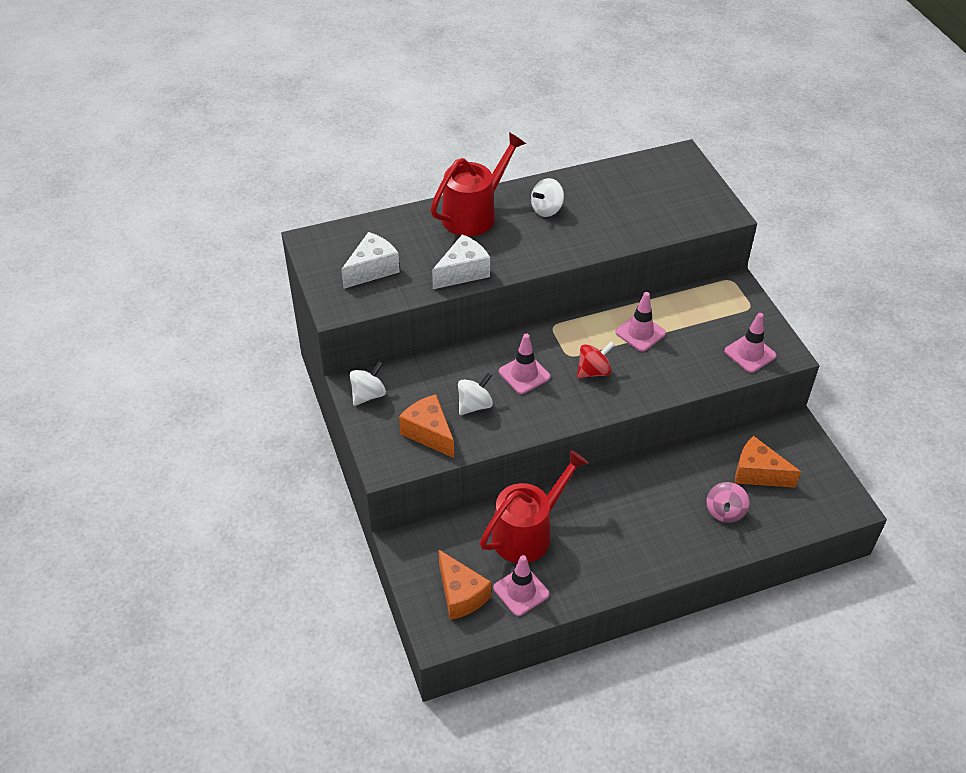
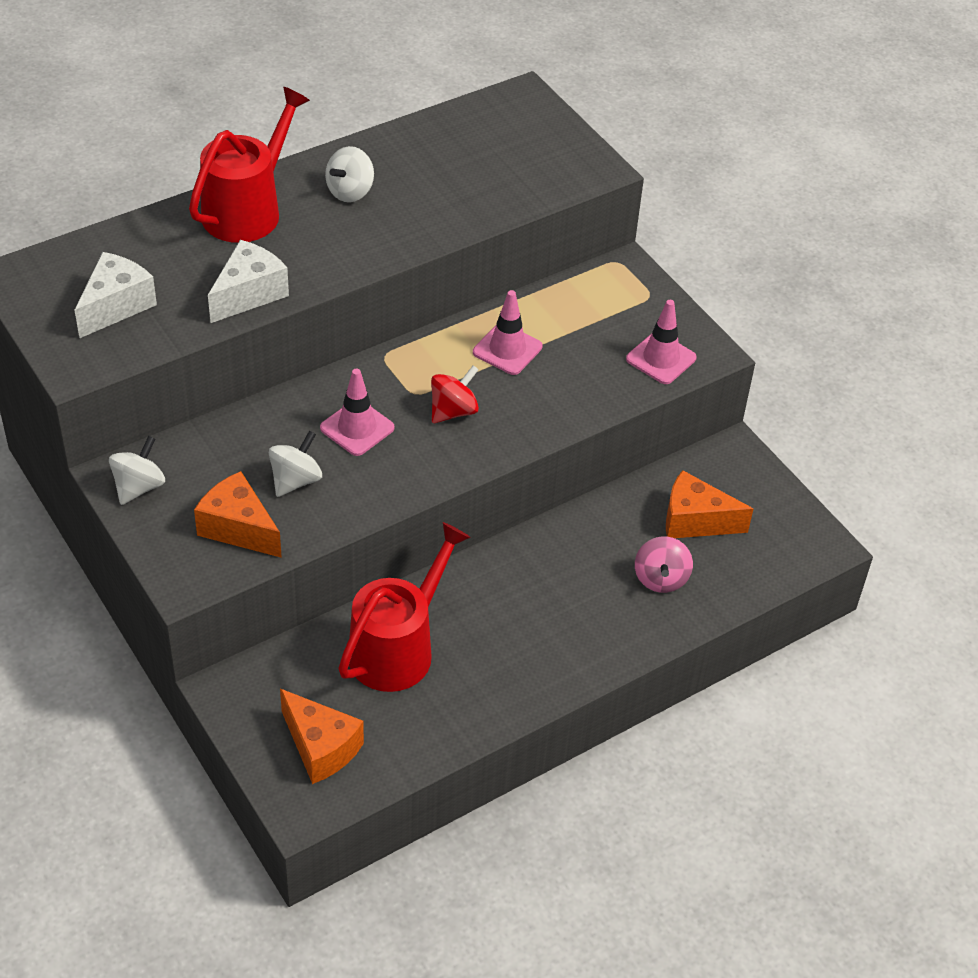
camera: 15 degrees left, 0 degrees up
(521, 591) = (404, 729): pink traffic cone -> none

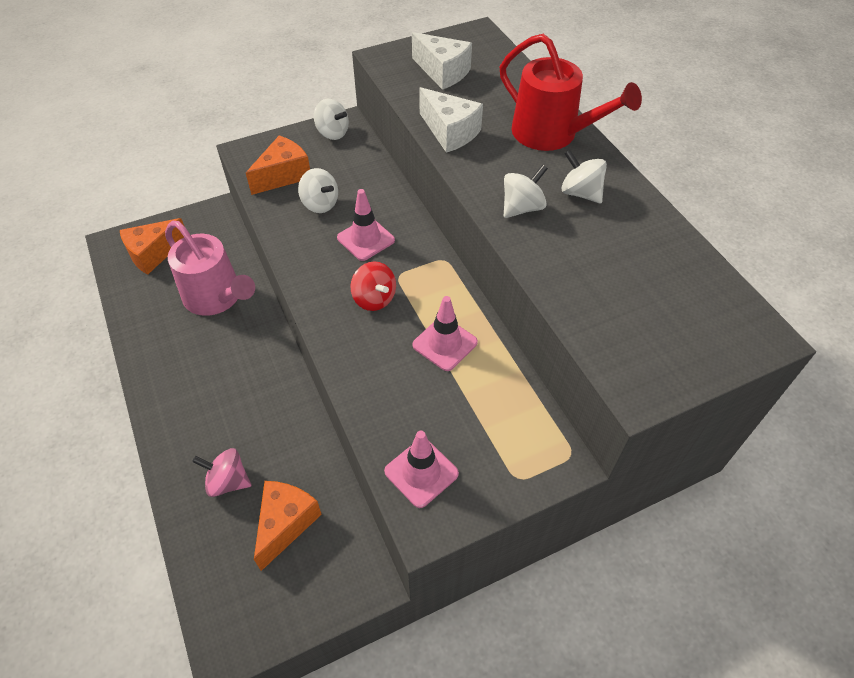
camera: 100 degrees right, 5 degrees up
(379, 234) = (522, 208): none -> white spinning top
(397, 648) = (216, 297): red watering can -> pink watering can

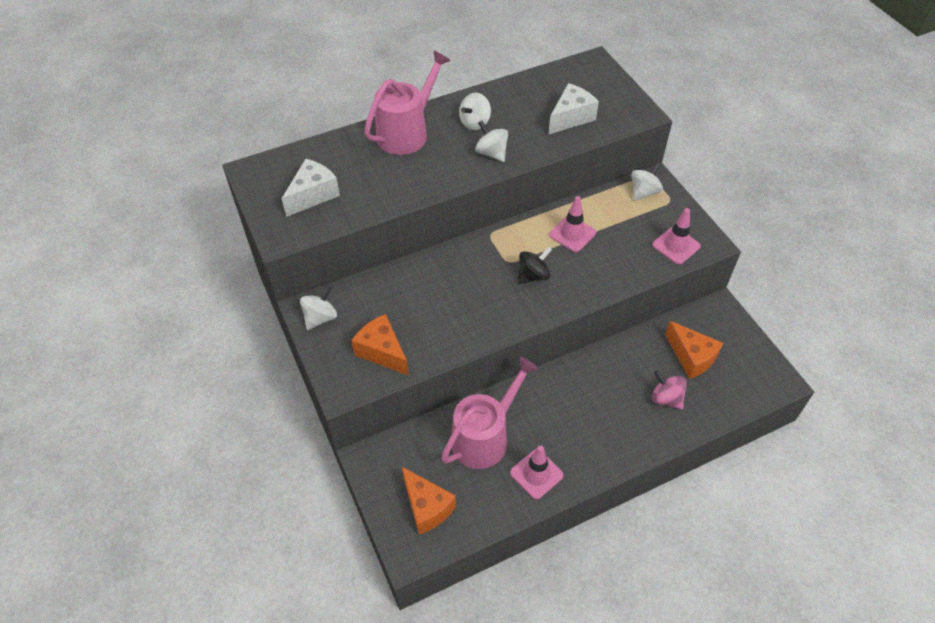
camera: 90 degrees left, 0 degrees up
(228, 481) = (666, 398): pink spinning top -> pink spinning top turned 120 degrees clockwise
(286, 523) = (691, 357): orange cheese -> orange cheese turned 150 degrees counterclockwise
(320, 204) = (424, 319): white spinning top -> white spinning top (644, 192)
(366, 239) = (468, 284): pink traffic cone -> pink traffic cone (536, 474)
(374, 299) = (533, 275): red spinning top -> black spinning top
(450, 132) = (401, 191): white cheese -> white cheese (571, 118)
(551, 134) = (406, 133): red watering can -> pink watering can

